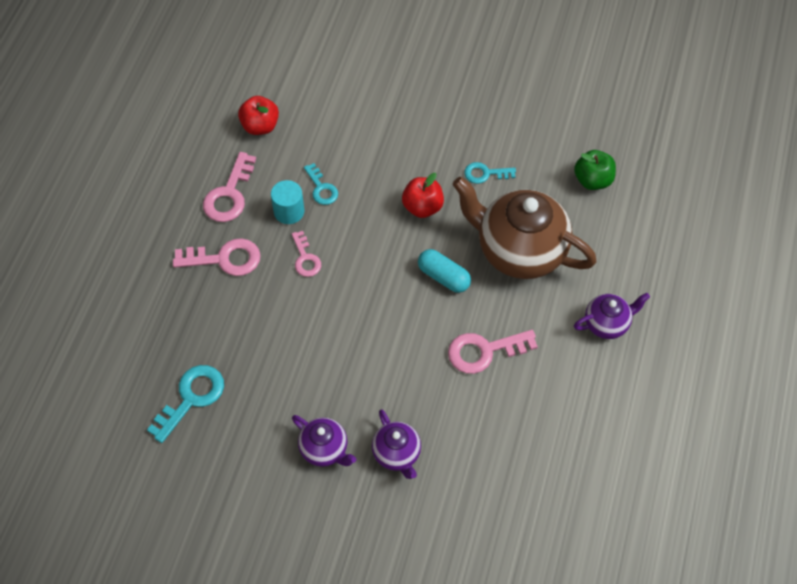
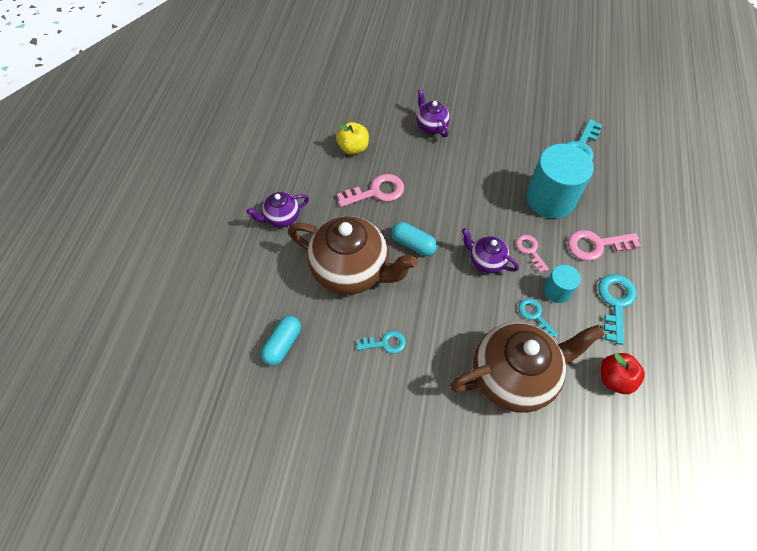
camera: 175 degrees right, 0 degrees up
(229, 194) = (615, 303): pink key -> turquoise key
(259, 323) = (550, 199): none -> turquoise cylinder
(324, 449) = (479, 125): purple teapot -> purple teapot (486, 261)
(359, 135) = (513, 376): none -> brown teapot
(422, 207) = (439, 304): red apple -> none
(513, 423) = (353, 148): none -> yellow apple
(592, 180) = (283, 344): green apple -> turquoise capsule

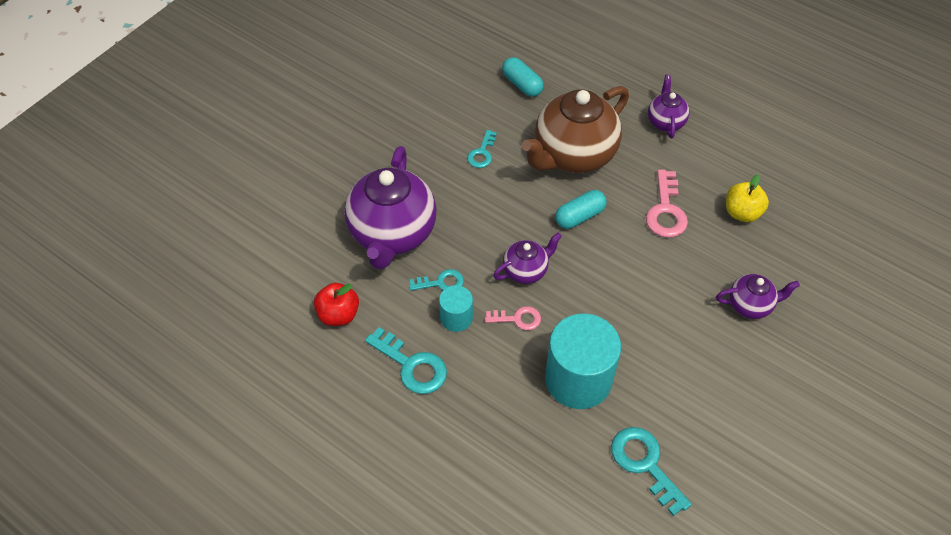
camera: 115 degrees right, 5 degrees down
(513, 376) = (392, 234): brown teapot -> purple teapot
(596, 245) = (490, 390): pink key -> none

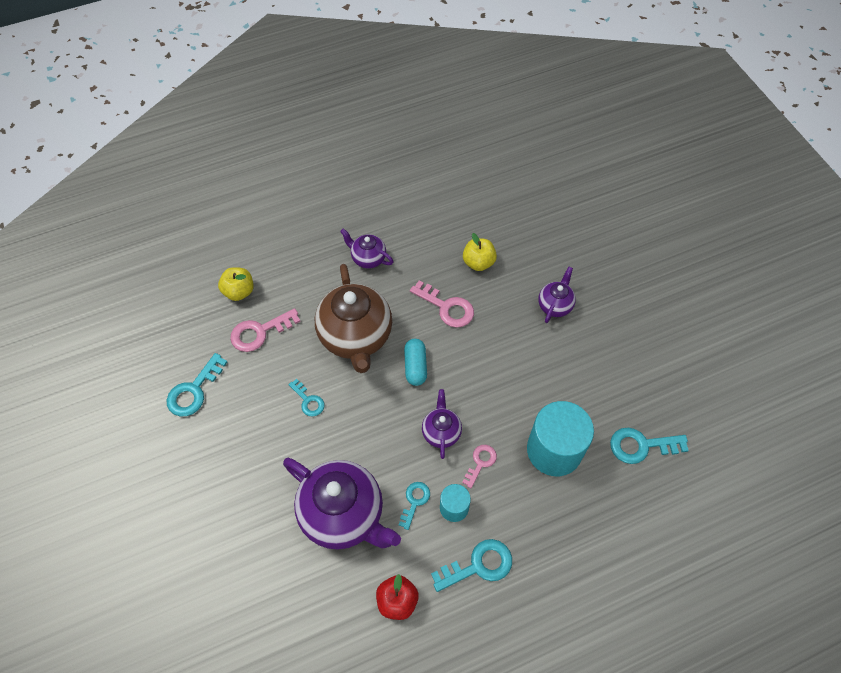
camera: 60 degrees left, 5 degrees up
(433, 71) = (194, 390): none -> turquoise key
(522, 84) = (260, 332): turquoise capsule -> pink key
(550, 49) = (239, 291): none -> yellow apple

